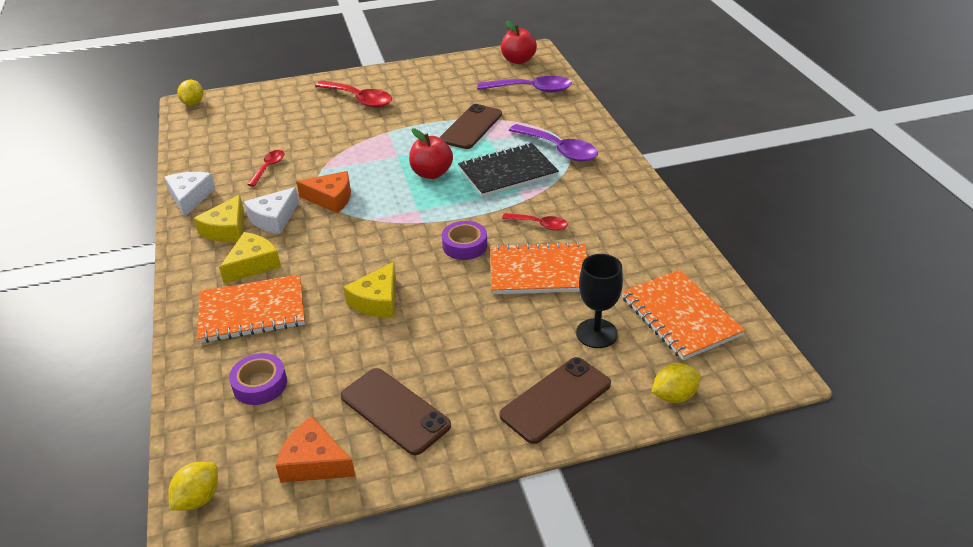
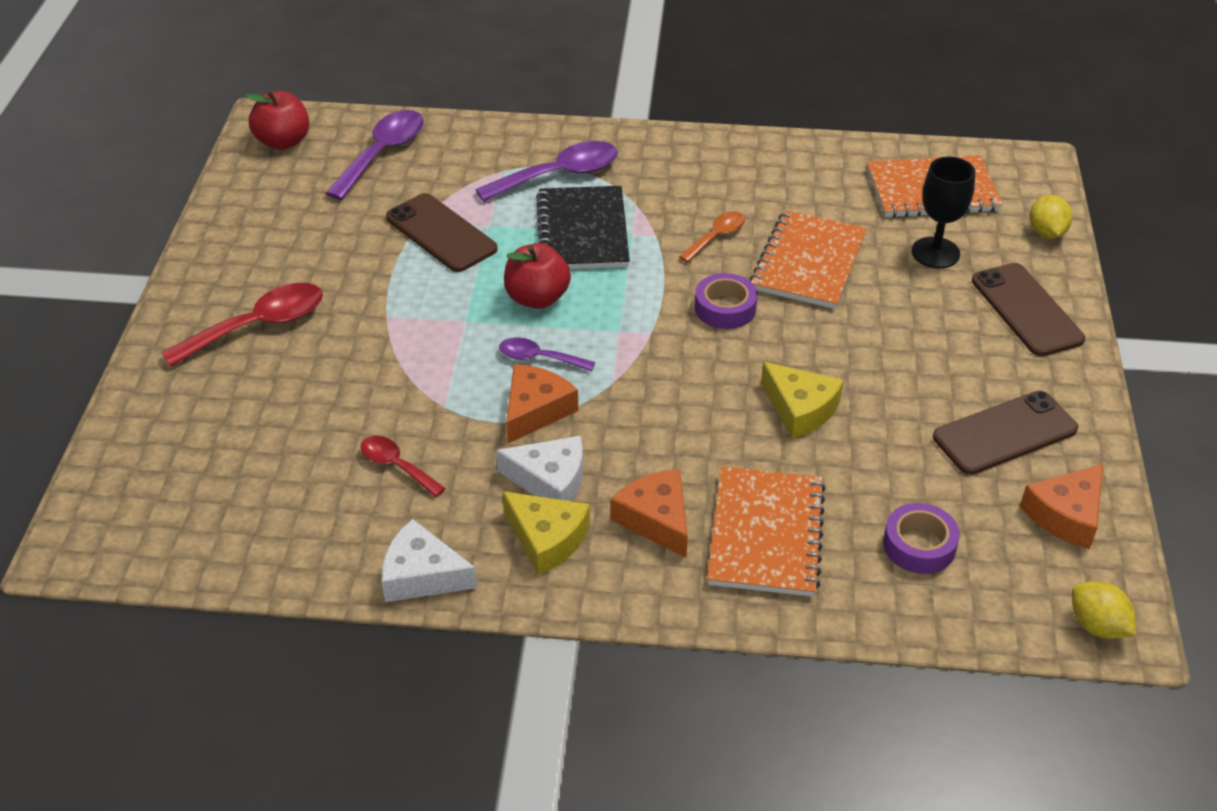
camera: 70 degrees left, 5 degrees up
(193, 103) = (78, 540): yellow lemon -> none
(253, 264) = (656, 519): yellow cheese -> orange cheese
(274, 218) = (550, 480): white cheese -> white cheese turned 45 degrees counterclockwise
(377, 188) = (539, 358): none -> purple spoon
(540, 225) = (717, 237): red spoon -> orange spoon

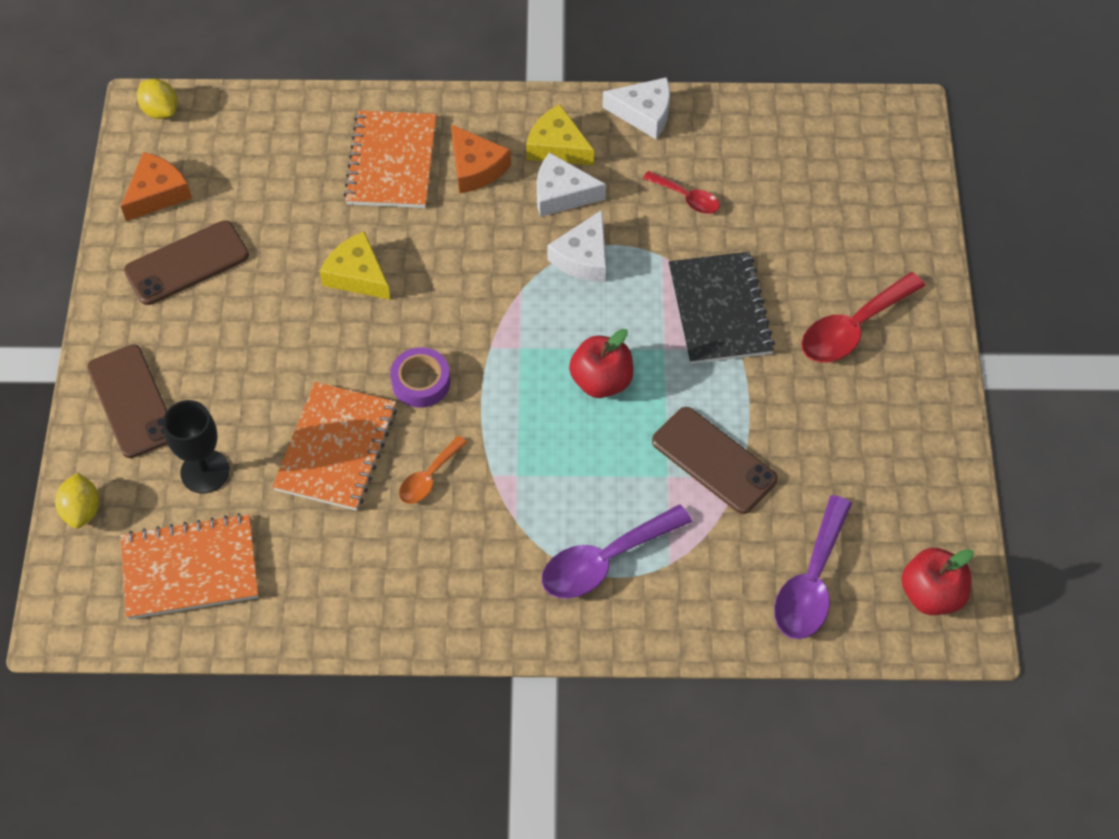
camera: 175 degrees right, 15 degrees up
(535, 410) = (583, 257): orange cheese -> white cheese
(539, 358) = (589, 311): purple spoon -> none
(582, 231) = (568, 475): black notebook -> black notebook (720, 310)
(919, 545) = (276, 161): purple tape -> none

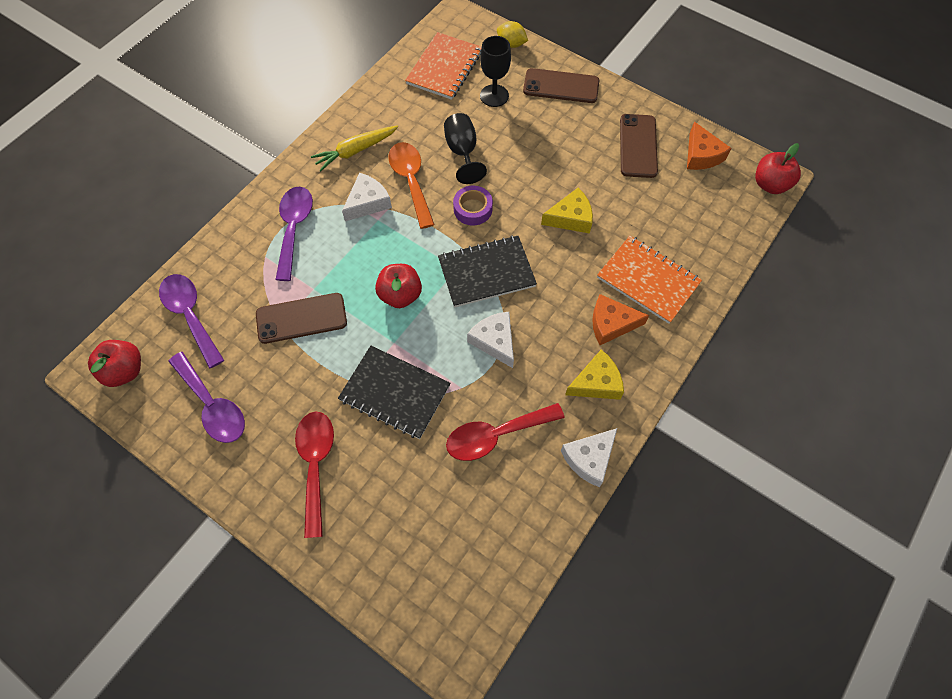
camera: 125 degrees right, 5 degrees up
(160, 111) = (770, 184): yellow lemon -> red apple
(336, 448) = (462, 152): orange notebook -> black goblet
(428, 477) = (411, 181): orange spoon -> orange spoon, size x1.75
(428, 578) = (355, 151): none -> yellow carrot
(502, 315) = (486, 272): none -> black notebook
(561, 194) = (554, 360): white cheese -> white cheese (367, 202)
(687, 198) = (495, 435): red spoon -> red spoon, size x1.75
(884, 469) = (213, 405): none -> purple spoon

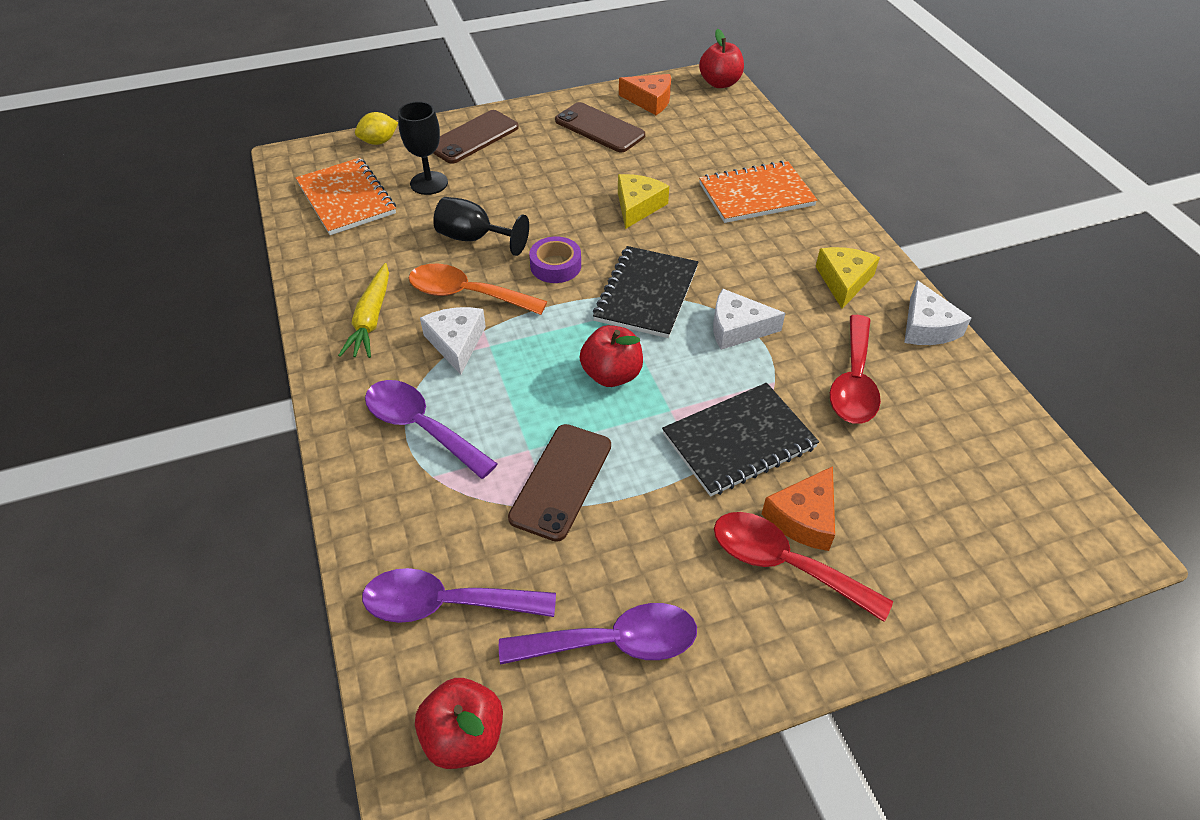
camera: 55 degrees left, 15 degrees down
(611, 324) = (784, 240): orange cheese -> orange cheese (804, 517)

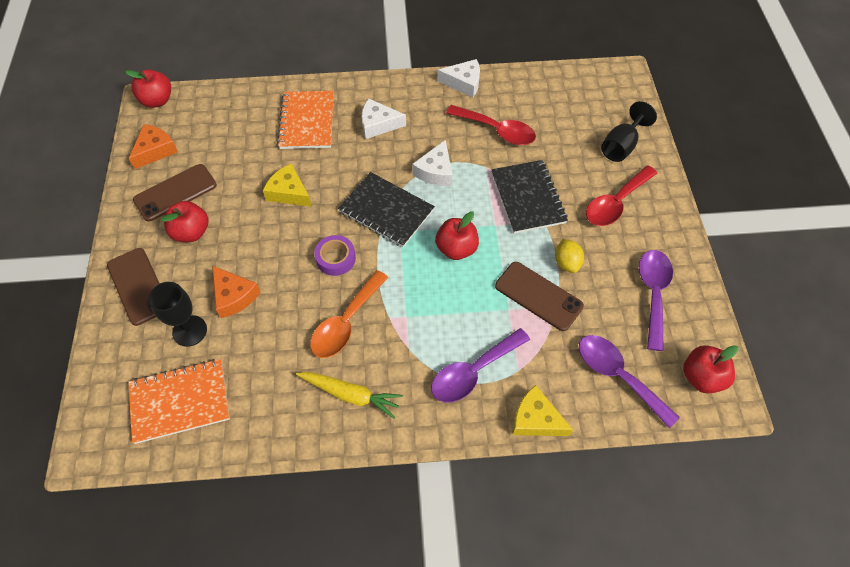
camera: 75 degrees left, 10 degrees up
(379, 142) = (102, 365): yellow lemon -> yellow lemon (566, 263)
(445, 604) = (617, 375): purple spoon -> purple spoon turned 120 degrees clockwise
(456, 343) = (396, 338): white cheese -> white cheese (378, 124)
(474, 238) = (280, 307): black goblet -> black goblet (621, 146)
(552, 152) = (191, 232): none -> red apple
(804, 517) = (587, 185): orange cheese -> orange cheese (234, 296)
(843, 281) = (411, 106): yellow cheese -> yellow cheese (535, 419)

